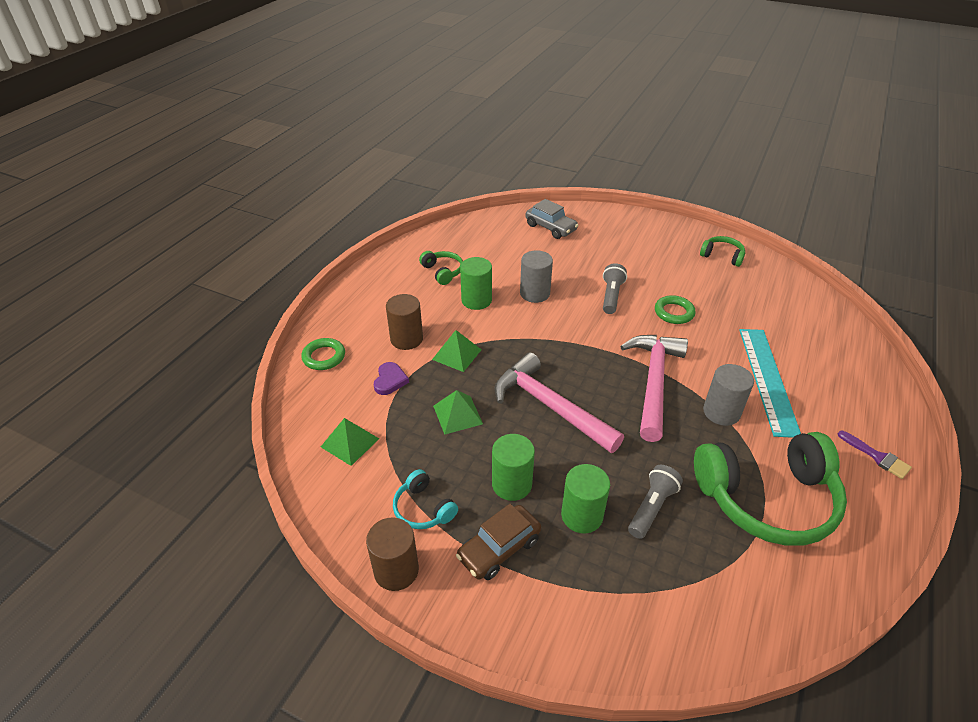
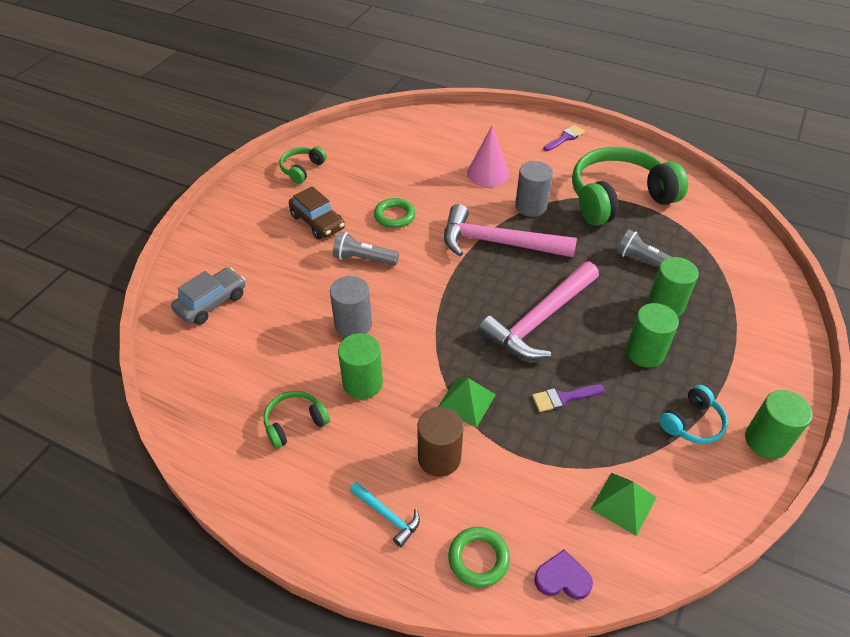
camera: 90 degrees left, 5 degrees up
(365, 315) = (387, 515): none -> turquoise hammer
(390, 380) = (517, 470): purple heart -> purple heart (562, 578)
(396, 570) = (766, 441): brown cylinder -> green cylinder
(458, 414) = (563, 398): green pyramid -> purple brush
(499, 548) = (717, 363): brown car -> brown car (317, 222)
(767, 498) = (618, 198): green headphones -> green headphones turned 105 degrees counterclockwise
(768, 379) = (488, 173): turquoise ruler -> pink cone

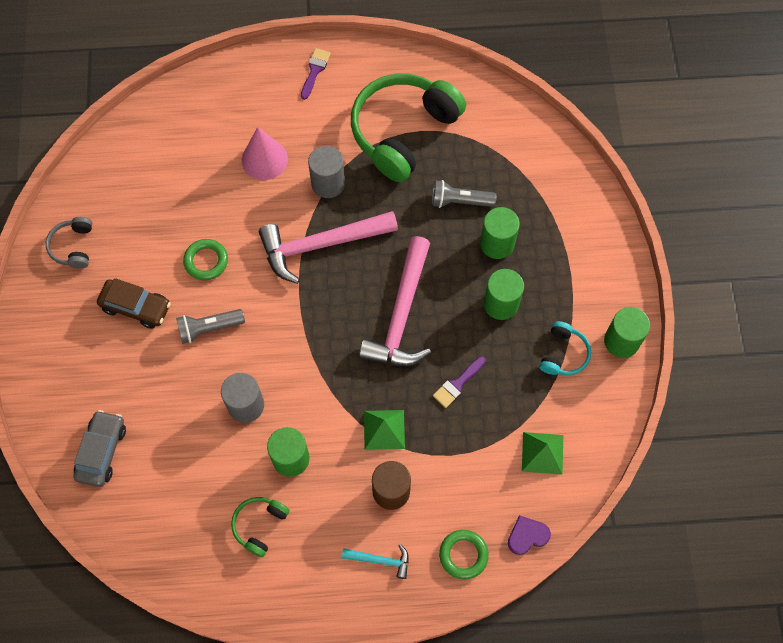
camera: 30 degrees left, 20 degrees up
(302, 169) = (73, 246): green headphones -> grey headphones

